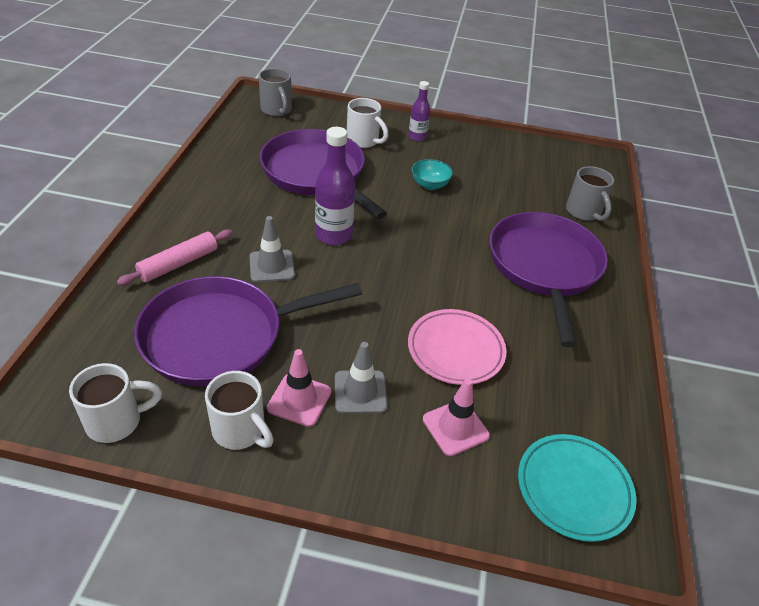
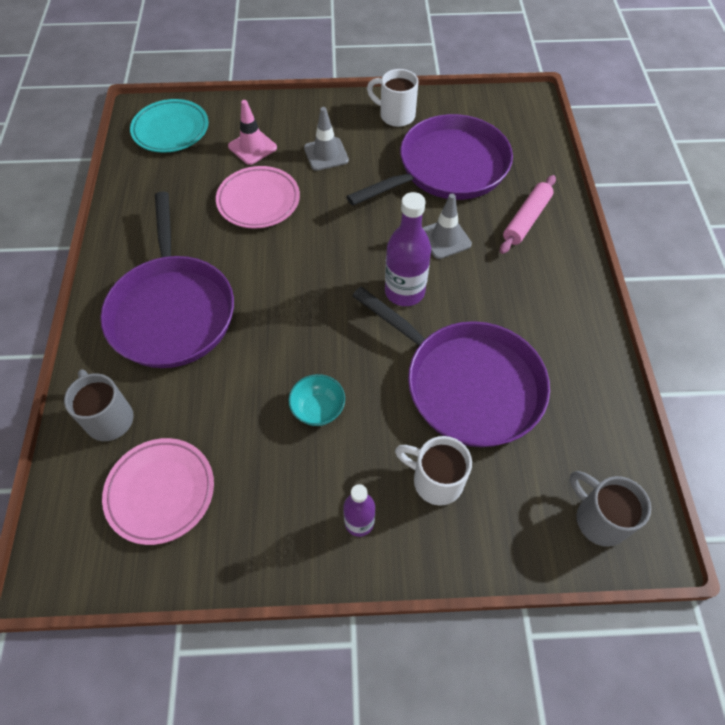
camera: 170 degrees right, 15 degrees up
(117, 421) = (475, 104): white mug -> none
(299, 400) = (366, 140): pink traffic cone -> none
(540, 172) = (160, 492): none -> pink plate

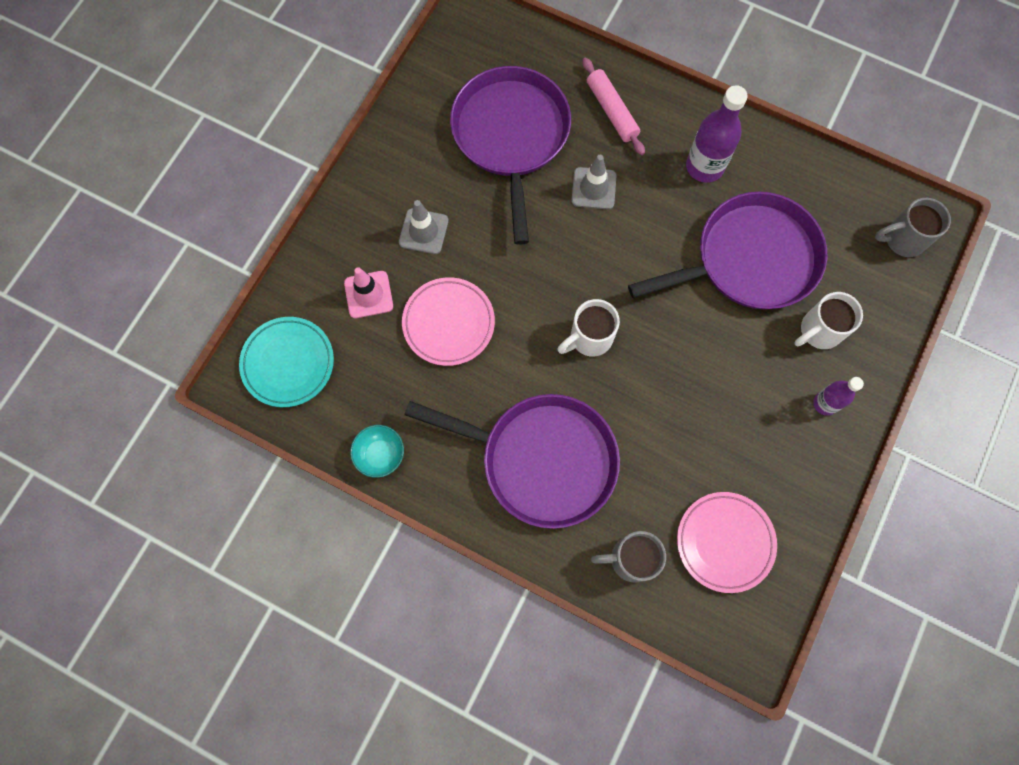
camera: 60 degrees left, 15 degrees up
(318, 409) = (712, 384): turquoise bowl -> turquoise bowl (380, 454)
(395, 115) = (410, 140): white mug -> white mug (589, 338)
(404, 292) = (632, 254): purple bottle -> purple bottle (704, 166)

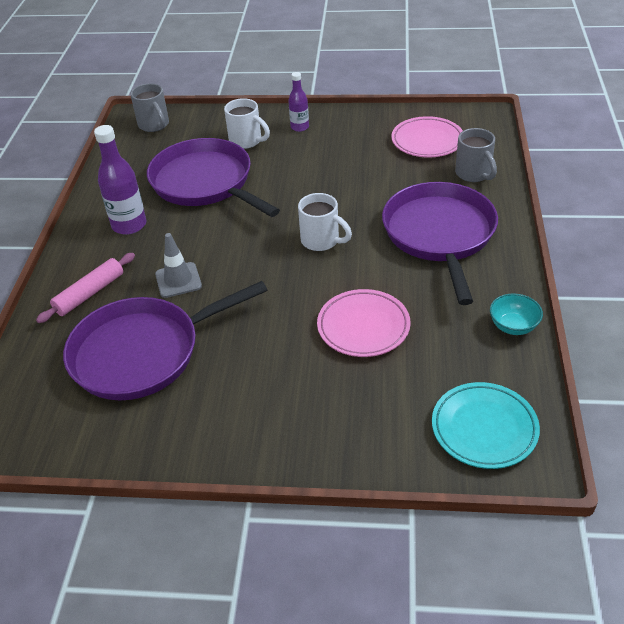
camera: 110 degrees left, 30 degrees down
(368, 294) = (371, 395): pink traffic cone -> none
(423, 231) = (280, 379): grey traffic cone -> none

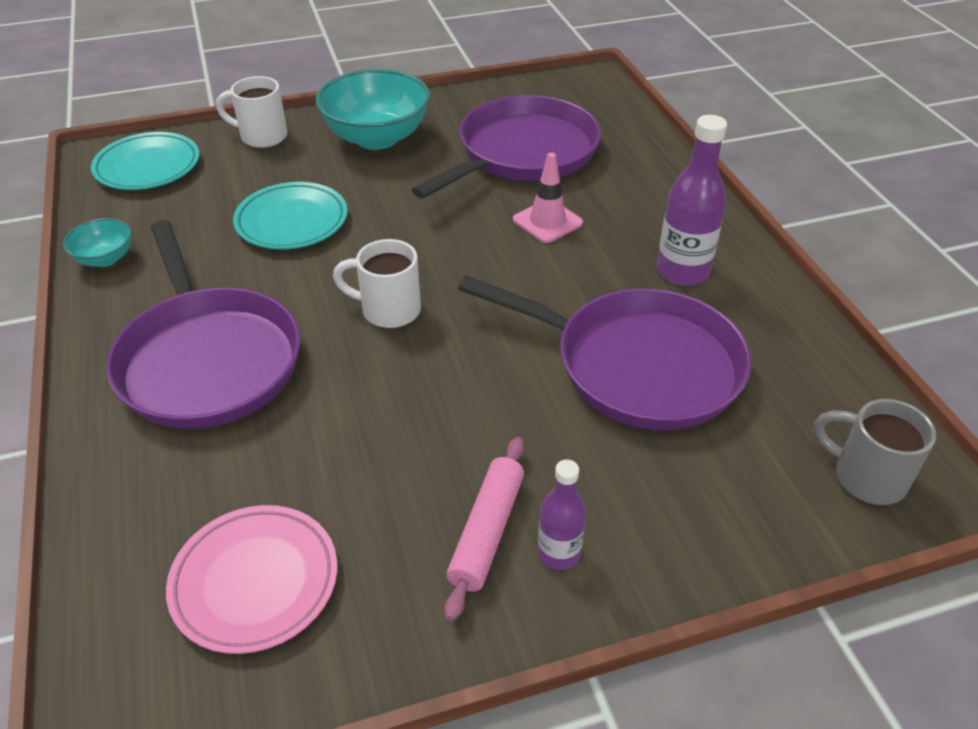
camera: 155 degrees right, 0 degrees up
(89, 293) = (638, 187): pink rolling pin -> pink rolling pin (487, 531)
(178, 280) = (547, 221): grey traffic cone -> pink traffic cone
(247, 141) = (641, 480): white mug -> white mug (261, 136)
(255, 409) = (377, 138): none -> turquoise bowl
(363, 327) = (292, 221): pink plate -> turquoise plate
(474, 174) = (148, 505): grey mug -> none

